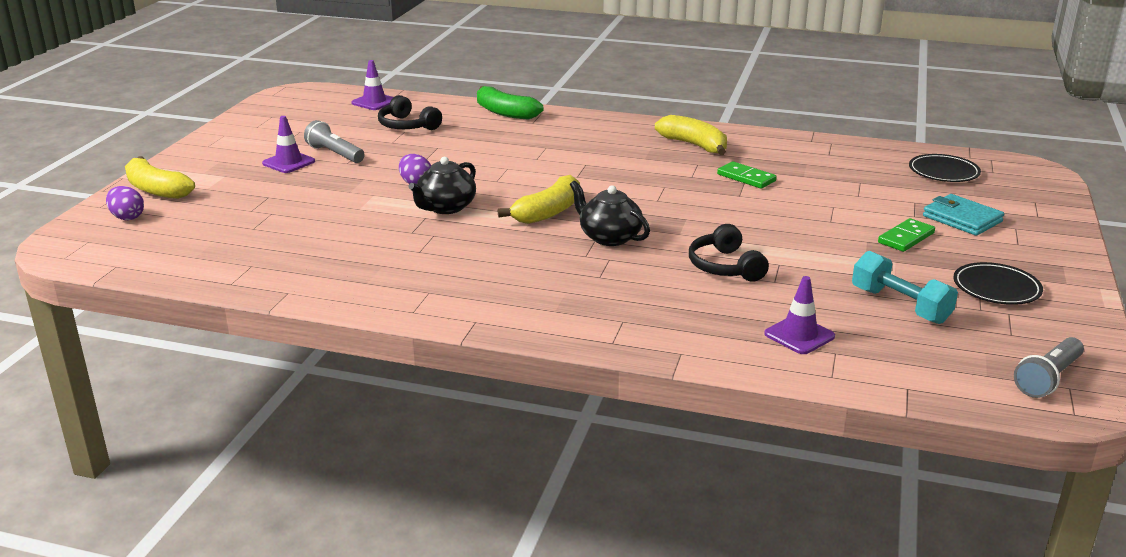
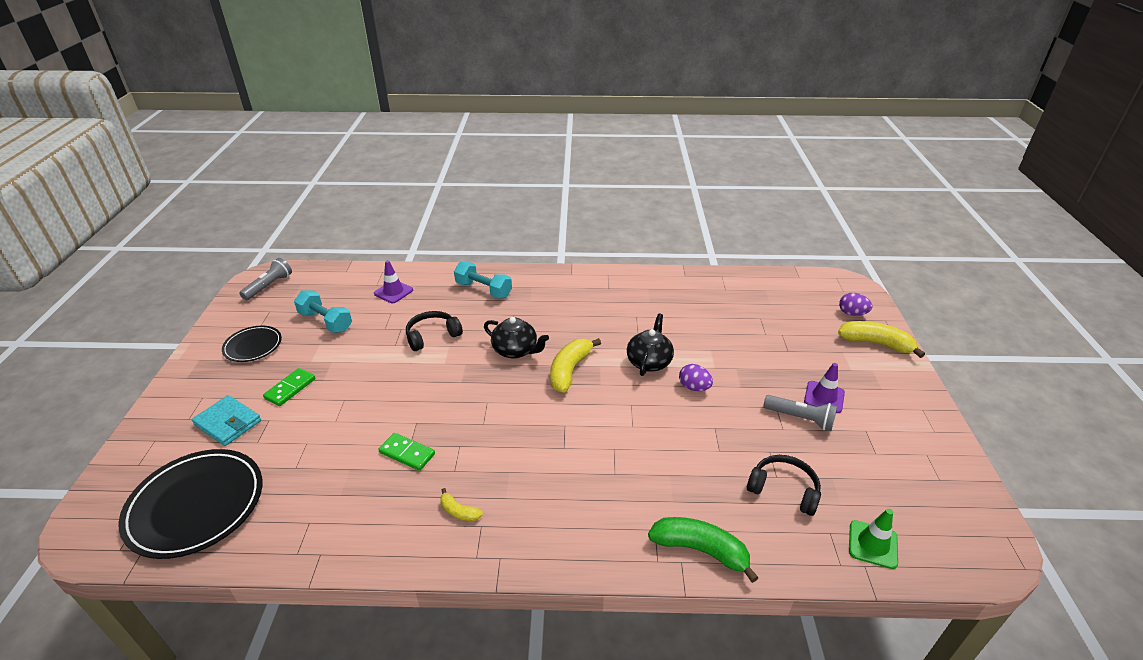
camera: 165 degrees right, 10 degrees up
(374, 102) = (873, 544): purple traffic cone -> green traffic cone
(638, 317) = (483, 290): none -> turquoise dumbbell
(694, 145) = (459, 511): yellow banana -> yellow banana, size x0.51
(725, 266) = (432, 336): black headphones -> black headphones turned 90 degrees counterclockwise
(943, 172) = (196, 506): black plate -> black plate, size x1.80

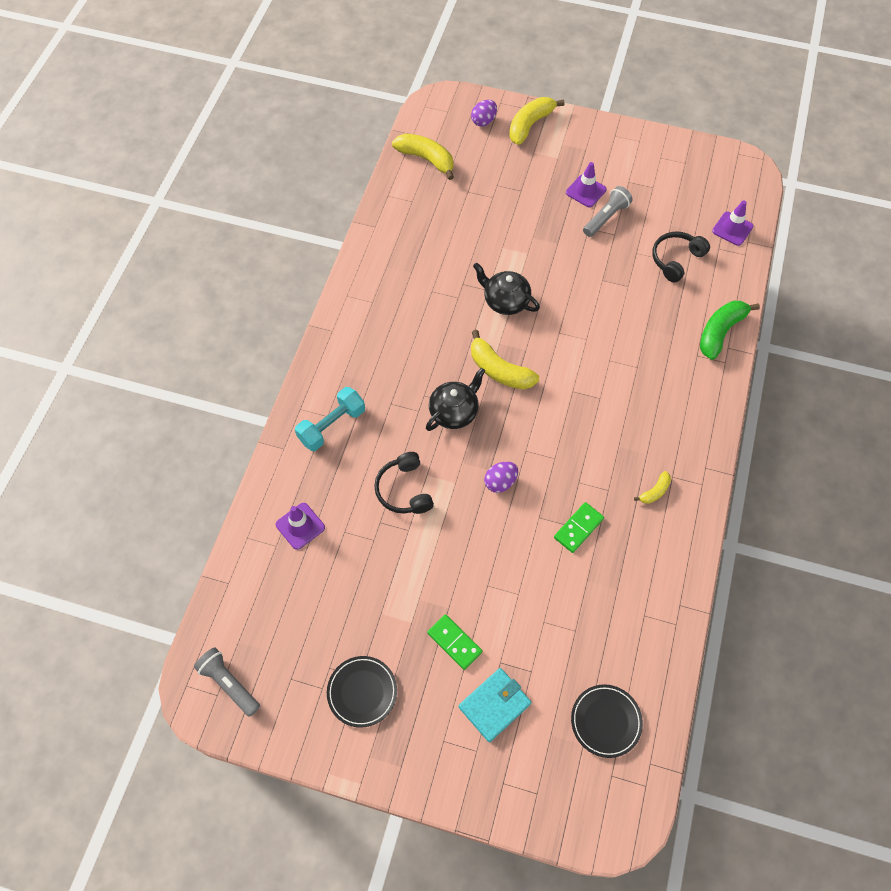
camera: 75 degrees left, 25 degrees up
(196, 506) = (606, 721): black plate -> black plate, size x0.56
(326, 321) = (338, 607): turquoise dumbbell -> none
(694, 387) = (550, 278): purple egg -> purple egg (500, 482)
(777, 289) = (426, 159): none -> yellow banana
(873, 544) = (732, 229): green traffic cone -> purple traffic cone

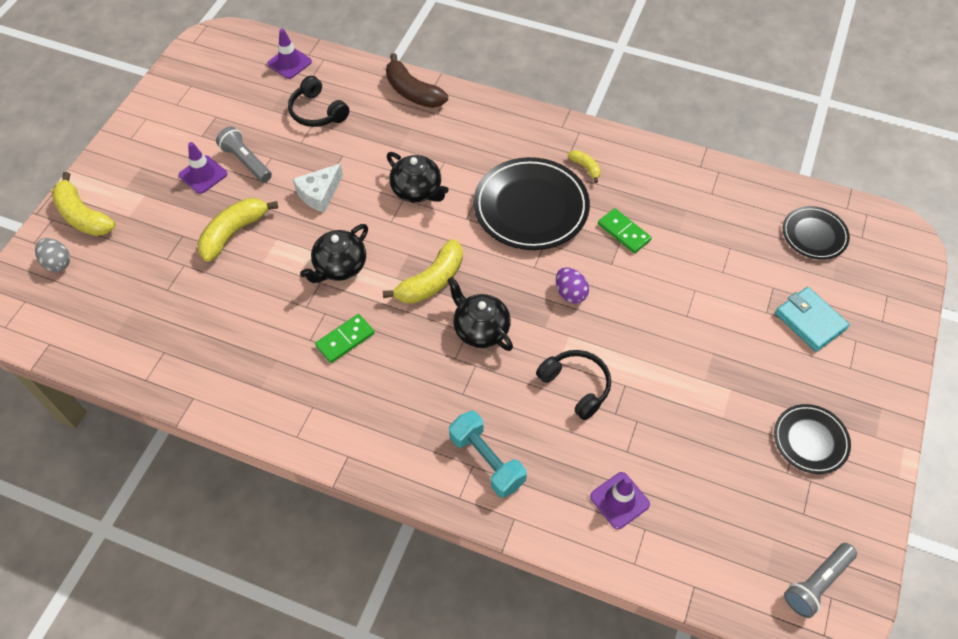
camera: 85 degrees left, 5 degrees down
(404, 490) = (576, 386): black headphones -> black headphones turned 120 degrees counterclockwise
(426, 159) = (98, 331): yellow banana -> yellow banana (233, 233)
(454, 642) = (749, 350): green domino -> green domino (345, 339)
(483, 121) = (58, 263): purple egg -> grey egg
(580, 275) = (319, 193): none -> white cheese
(595, 444) = (531, 207): none -> black plate
(598, 349) = (417, 190): none -> black teapot
(720, 332) = (413, 92): green banana -> brown banana

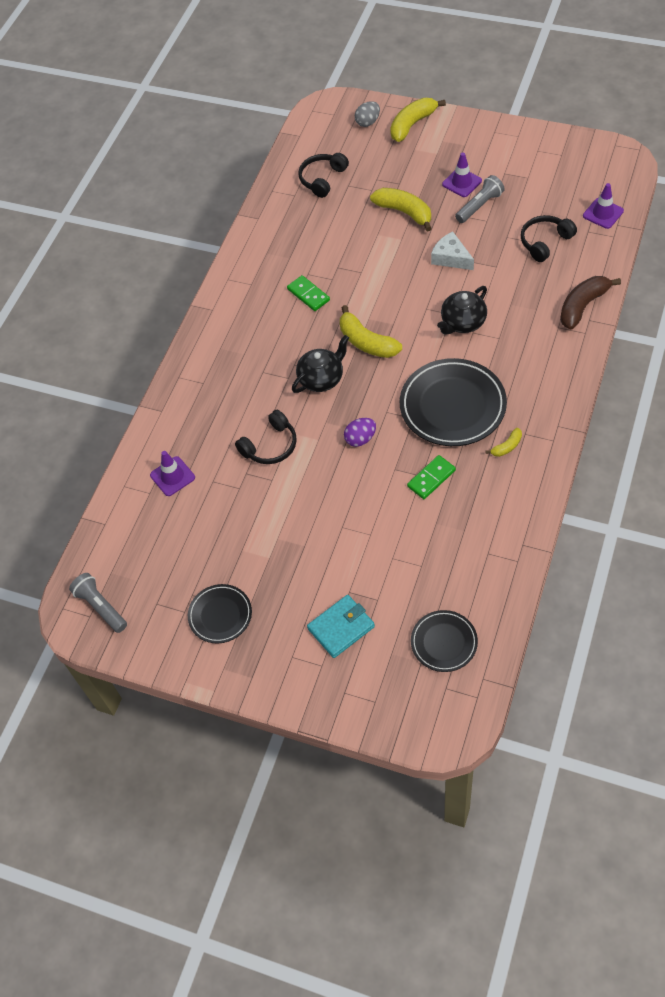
camera: 95 degrees right, 0 degrees up
(145, 318) = (322, 179): none -> black headphones
(339, 266) = (377, 282): black teapot -> none
(487, 460) = (207, 391): turquoise dumbbell -> none

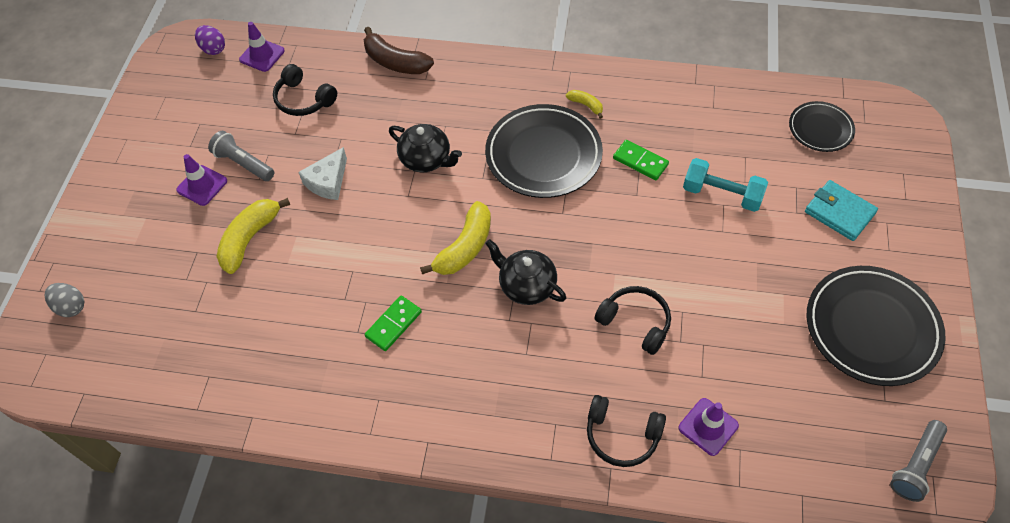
camera: 105 degrees left, 0 degrees up
(220, 615) = (871, 328): black plate -> black plate, size x1.80
(322, 179) = (179, 345): black headphones -> black headphones (622, 435)
(360, 439) = (605, 232): purple egg -> purple egg (213, 49)
(381, 535) = (721, 194): none -> turquoise dumbbell
(412, 124) = (86, 252): yellow banana -> none

